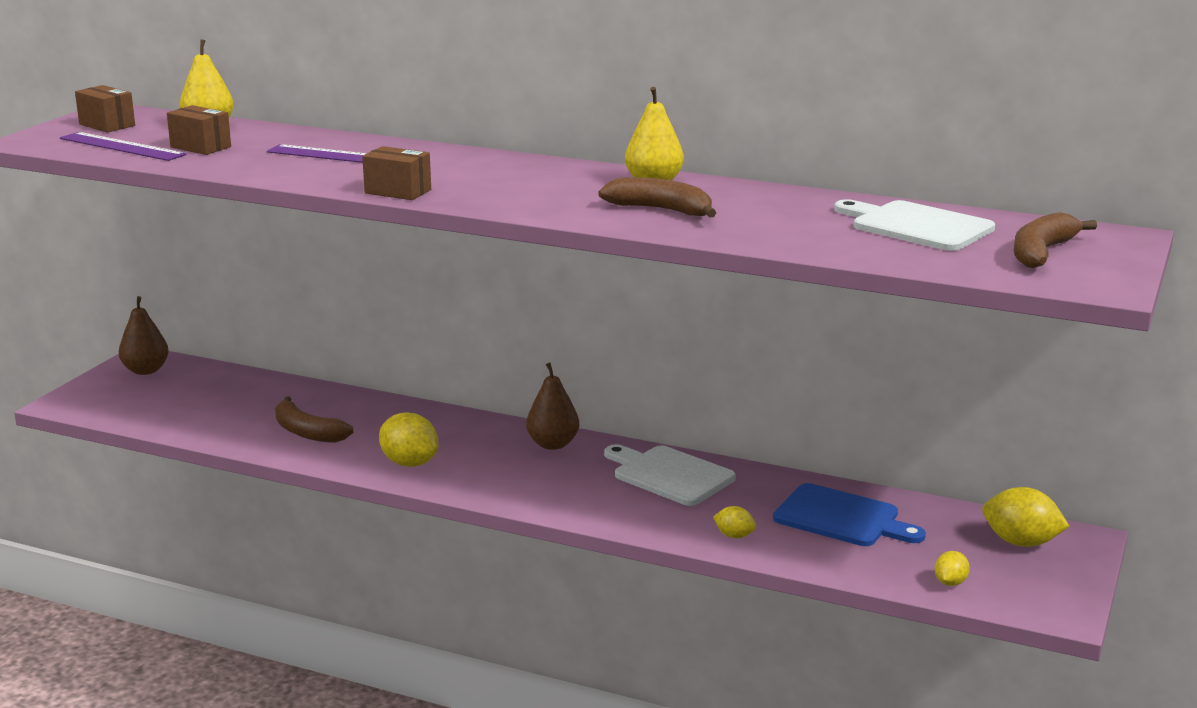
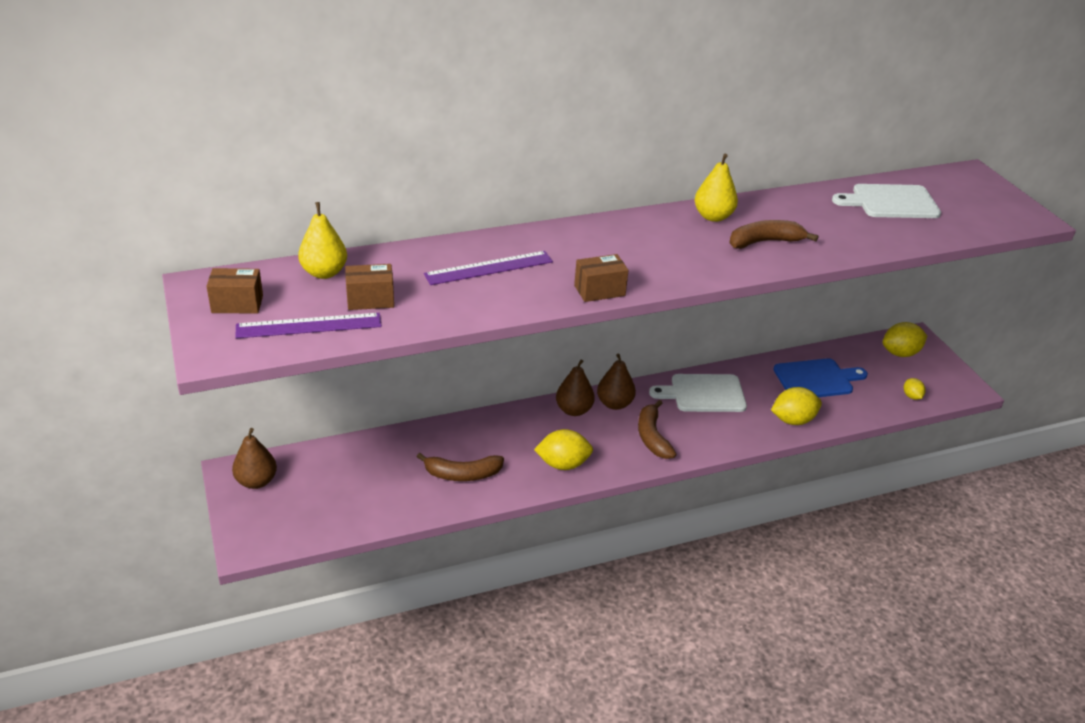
camera: 45 degrees left, 15 degrees up
(501, 433) = (574, 410): none -> brown pear
(734, 536) = (793, 420): yellow lemon -> yellow lemon, size x1.83
(1041, 252) = (970, 201): brown banana -> brown banana (652, 437)

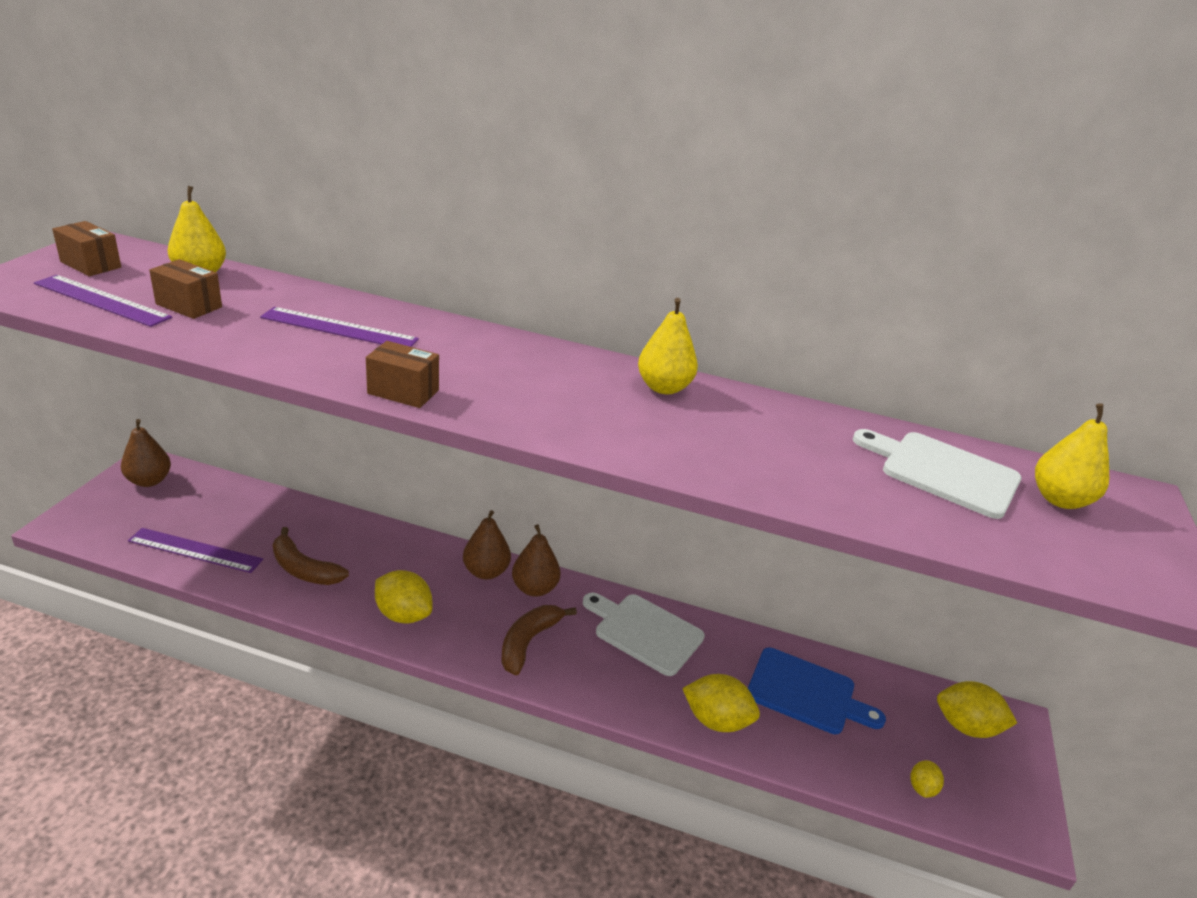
camera: 35 degrees right, 5 degrees down
(372, 505) = (195, 550): none -> purple ruler
(765, 242) = (684, 435): brown banana -> none
(948, 192) = (1059, 499): none -> yellow pear

